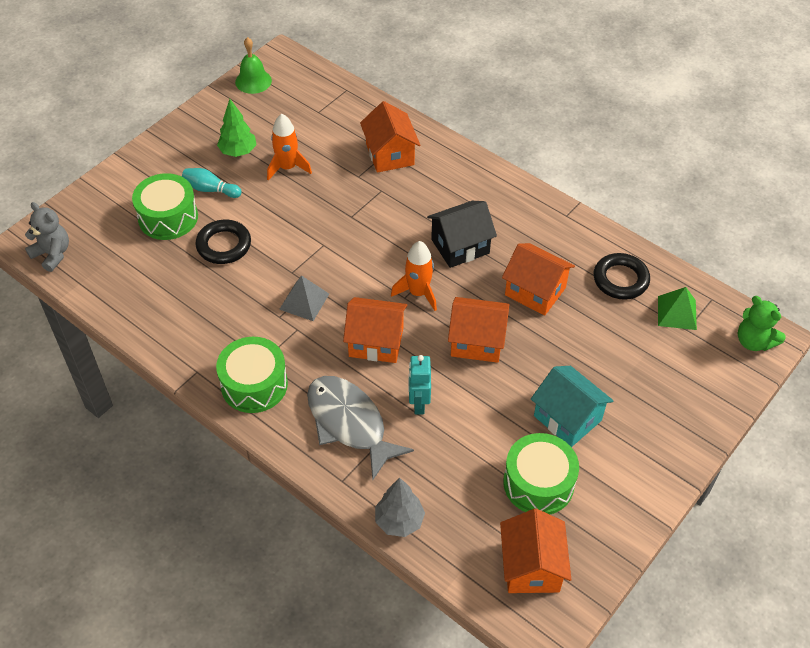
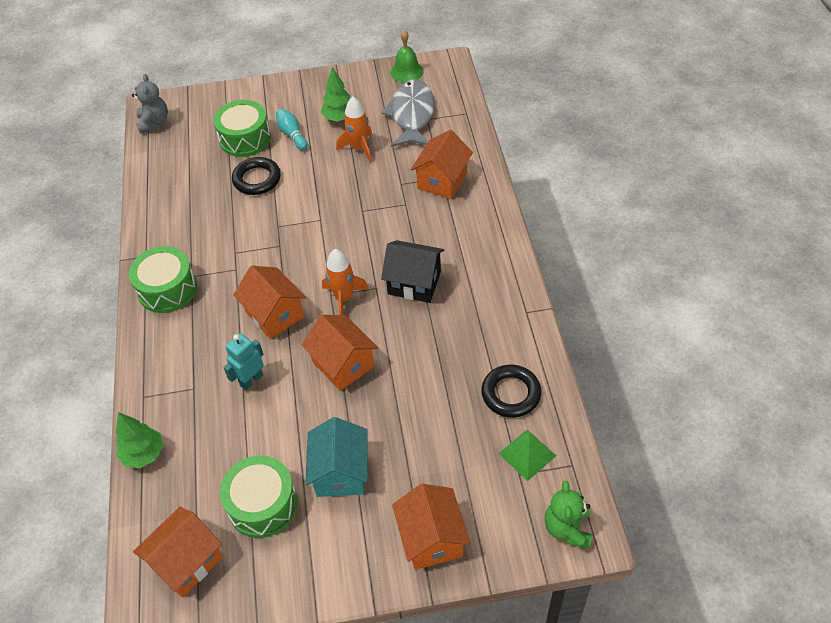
camera: 45 degrees right, 0 degrees up
(304, 301) = (262, 252): grey pyramid -> none
(349, 423) = (192, 360): grey fish -> grey fish (412, 115)
(399, 521) = (144, 454): grey tree -> green tree
(535, 291) = (430, 356): orange house -> orange house (431, 538)

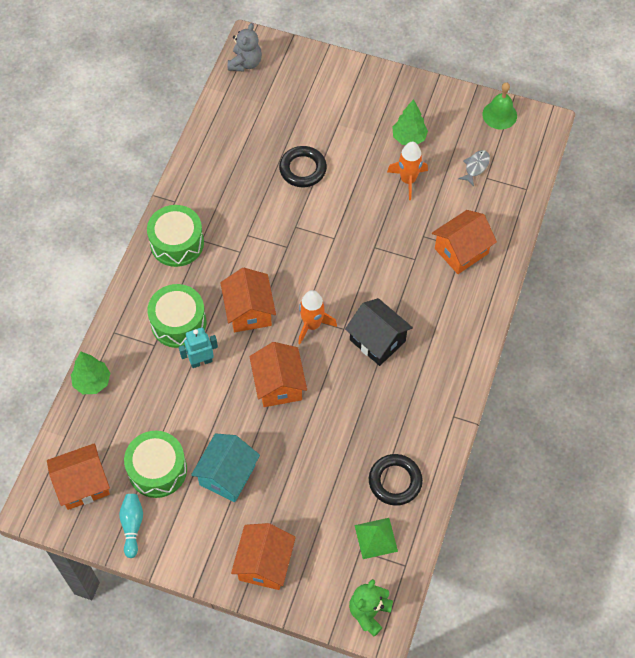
camera: 25 degrees right, 10 degrees up
(245, 138) = (314, 120): green drum -> green drum (178, 322)
(292, 135) = (357, 136): turquoise bowling pin -> turquoise bowling pin (132, 526)
(412, 115) = (476, 167): grey fish -> grey fish, size x0.45

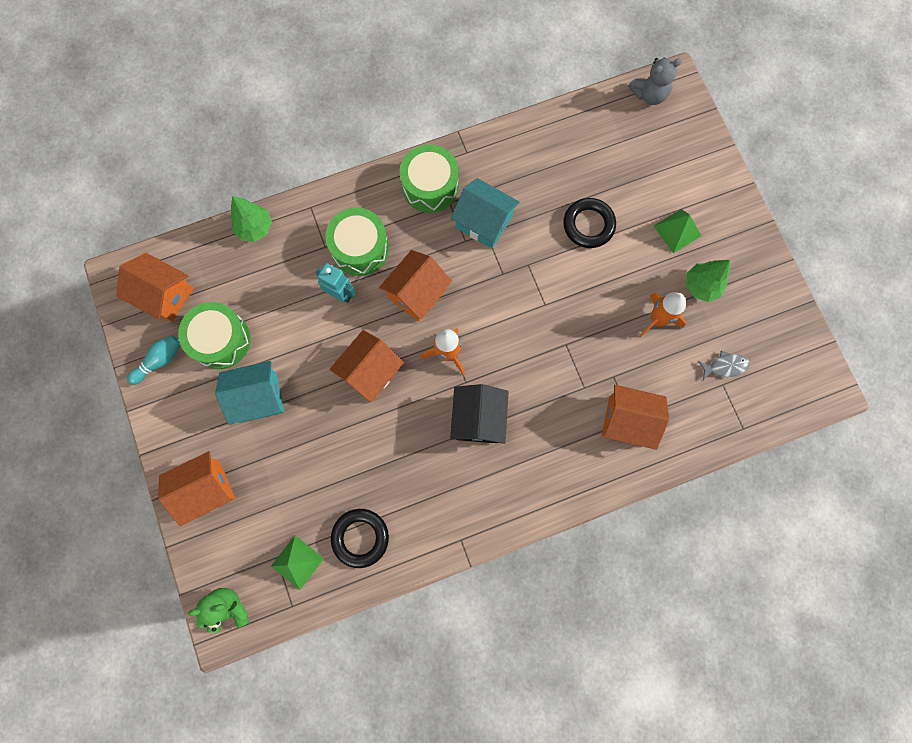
camera: 50 degrees right, 15 degrees up
(238, 230) = (484, 222): none -> turquoise house
(357, 122) = (677, 231): none -> green pyramid
(499, 115) = (799, 344): green bell -> none

